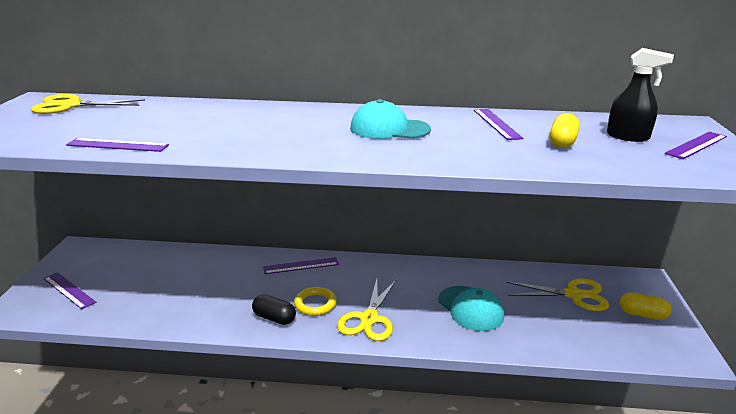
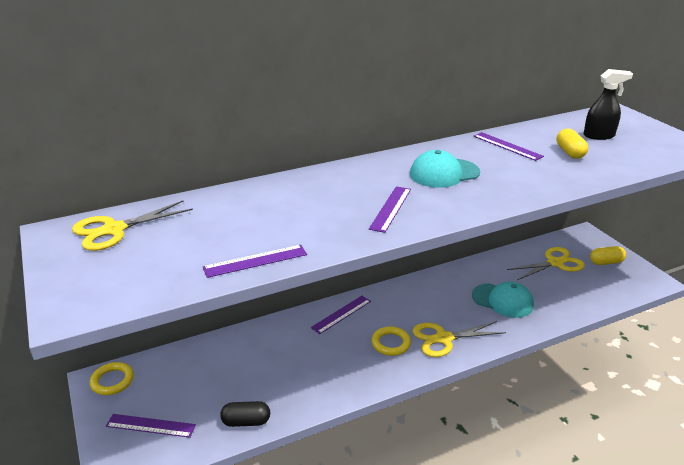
camera: 30 degrees left, 5 degrees up
(84, 251) = (112, 381): none -> yellow ring
(274, 318) = (373, 369): black capsule -> black capsule (246, 421)
(369, 319) = (443, 339): yellow scissors -> yellow scissors turned 90 degrees clockwise
(696, 145) = (643, 132): purple ruler -> purple ruler (391, 208)

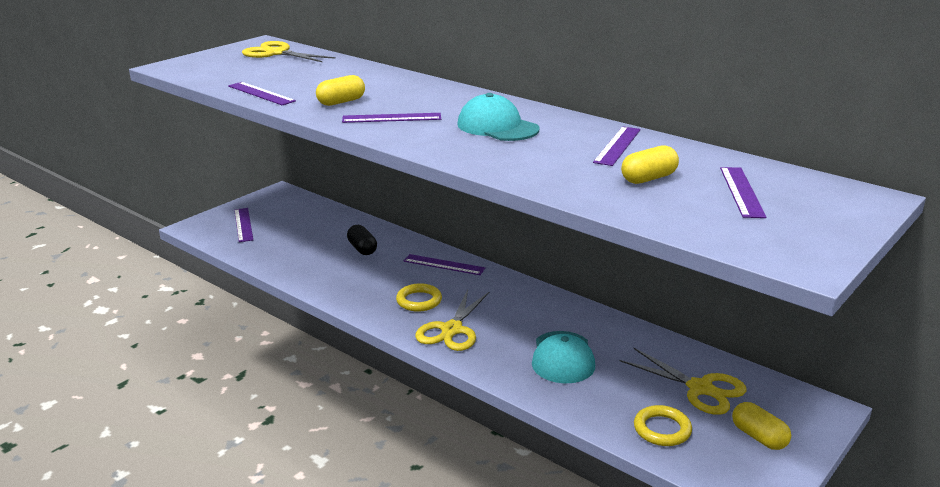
camera: 65 degrees right, 5 degrees down
(112, 381) = (282, 197): yellow ring -> yellow ring (662, 429)
(246, 421) = (267, 258): black capsule -> black capsule (362, 249)
(325, 223) = (341, 102): none -> yellow capsule
(443, 339) = (452, 330): yellow scissors -> yellow scissors turned 120 degrees counterclockwise
(599, 136) = (741, 191): black spray bottle -> purple ruler

